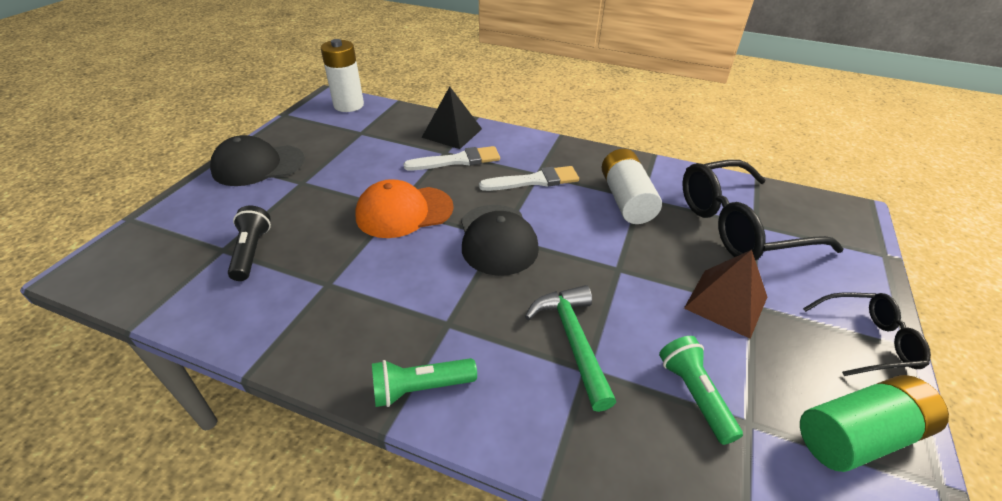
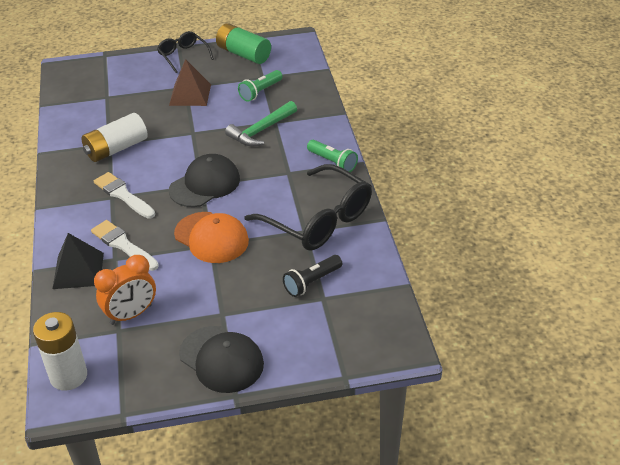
camera: 120 degrees left, 0 degrees up
(368, 141) = (131, 314): none -> orange clock
(738, 226) = (113, 102): black glasses -> black glasses (319, 220)

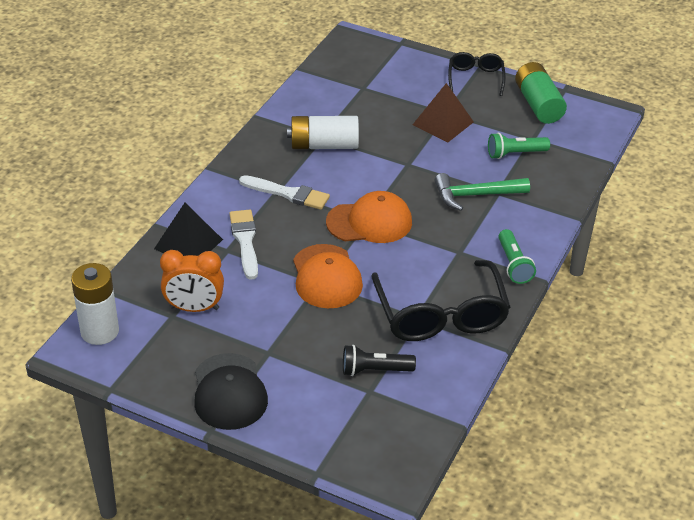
camera: 35 degrees right, 0 degrees up
(123, 195) = (288, 194): white brush -> white brush turned 120 degrees clockwise
(205, 184) = (369, 222): black cap -> orange cap

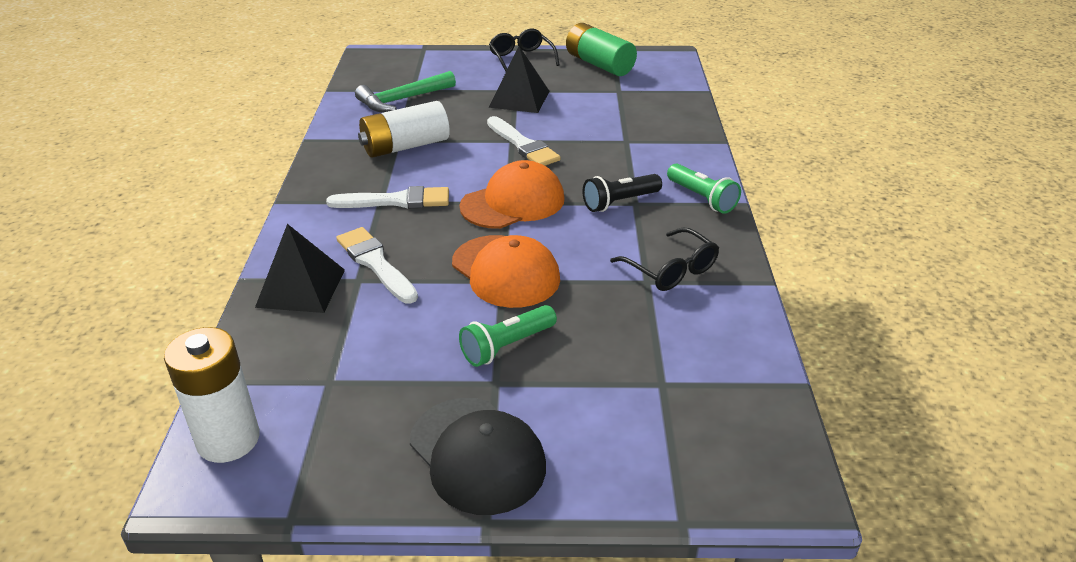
camera: 25 degrees left, 5 degrees down
(194, 308) = (356, 361): orange clock -> none
(374, 370) = (647, 357): black flashlight -> black flashlight (620, 202)
(413, 171) = (523, 145): none -> white brush
(441, 315) = (671, 270): black glasses -> black glasses, size x0.54
(443, 123) = (519, 99): brown pyramid -> black pyramid
(475, 195) = (605, 149): green hammer -> green hammer (402, 100)
(515, 154) = (613, 106): green flashlight -> green flashlight (507, 346)

